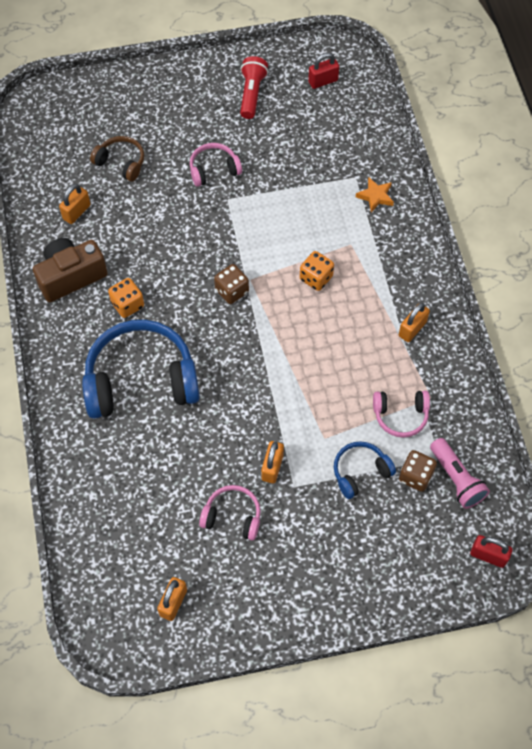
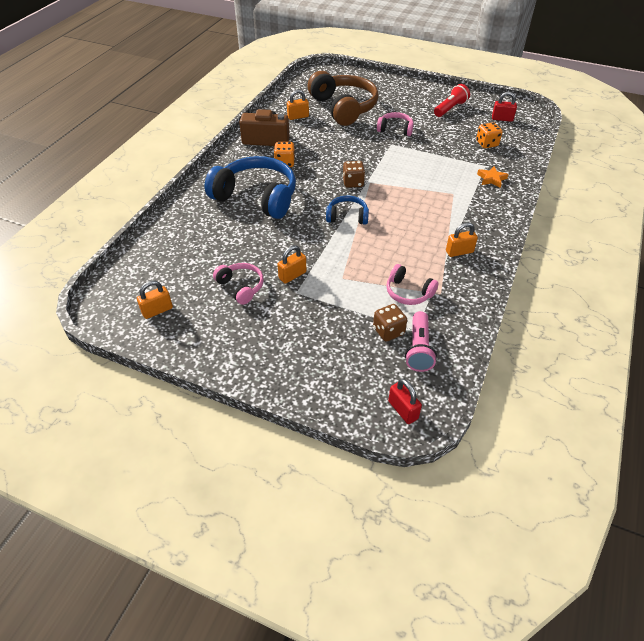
camera: 35 degrees right, 15 degrees down
(121, 163) = (343, 108): brown headphones -> brown headphones, size x2.03
(316, 278) = (414, 199): orange dice -> orange dice (487, 144)
(360, 472) = (350, 308): blue headphones -> blue headphones (347, 216)

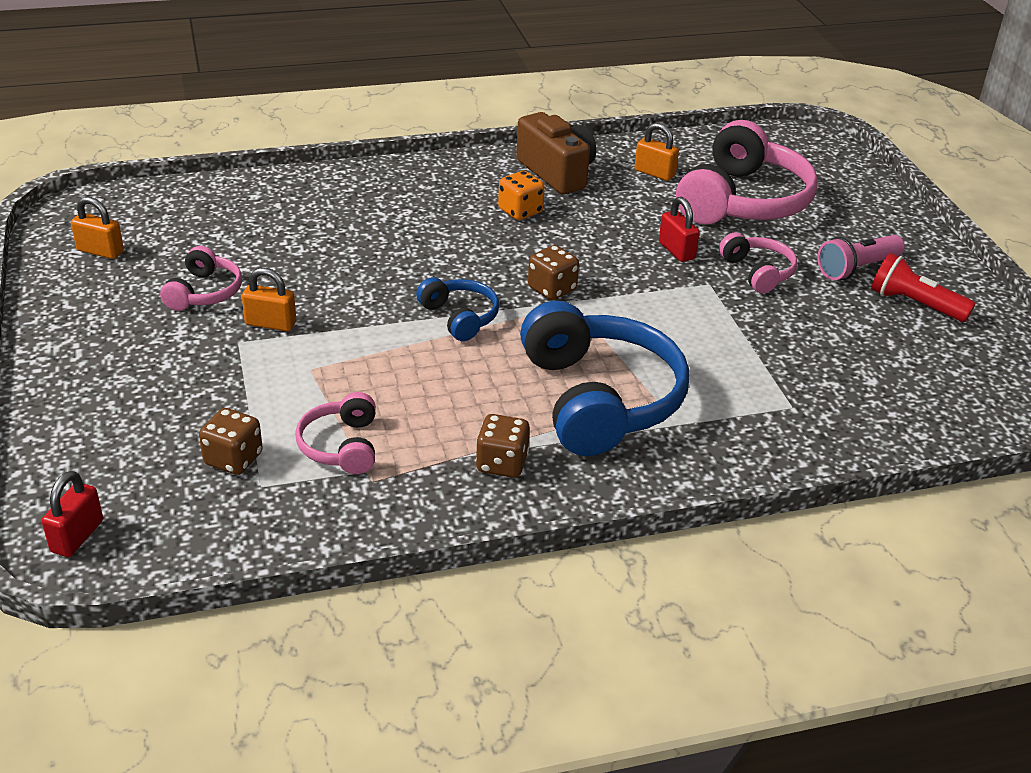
camera: 50 degrees right, 10 degrees down
(256, 197) = (409, 223): blue headphones -> blue headphones (599, 399)
(343, 108) = (743, 201): brown headphones -> pink headphones
(418, 349) = (220, 504): pink flashlight -> pink flashlight (857, 269)
(450, 109) = (915, 304): red flashlight -> red flashlight turned 150 degrees counterclockwise
(459, 252) = (502, 463): orange padlock -> brown dice
(487, 144) = (865, 385): orange dice -> none
(491, 179) = (759, 428): orange star -> none
(502, 119) = (979, 374): red padlock -> red padlock (676, 251)

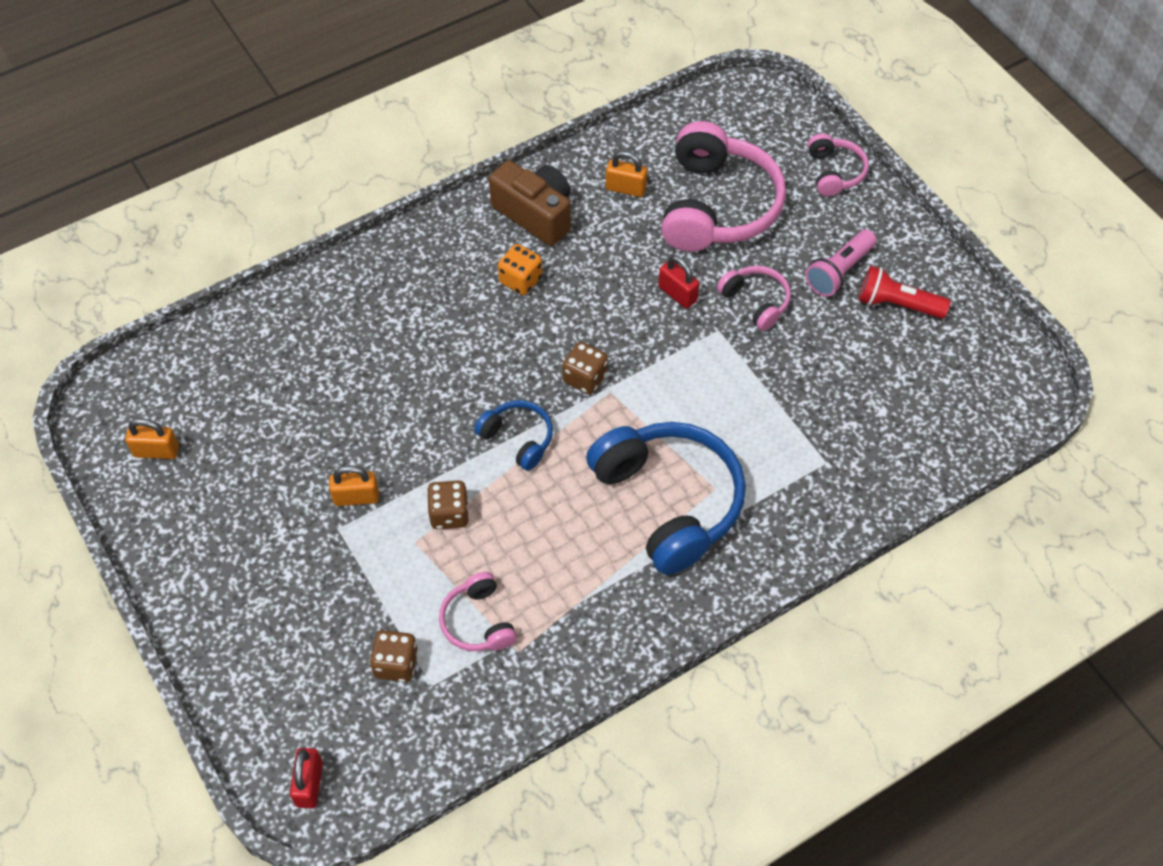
camera: 15 degrees left, 20 degrees up
(204, 292) = (279, 476): pink headphones -> pink headphones (834, 172)
(502, 463) = (614, 599): brown dice -> brown dice (449, 514)

